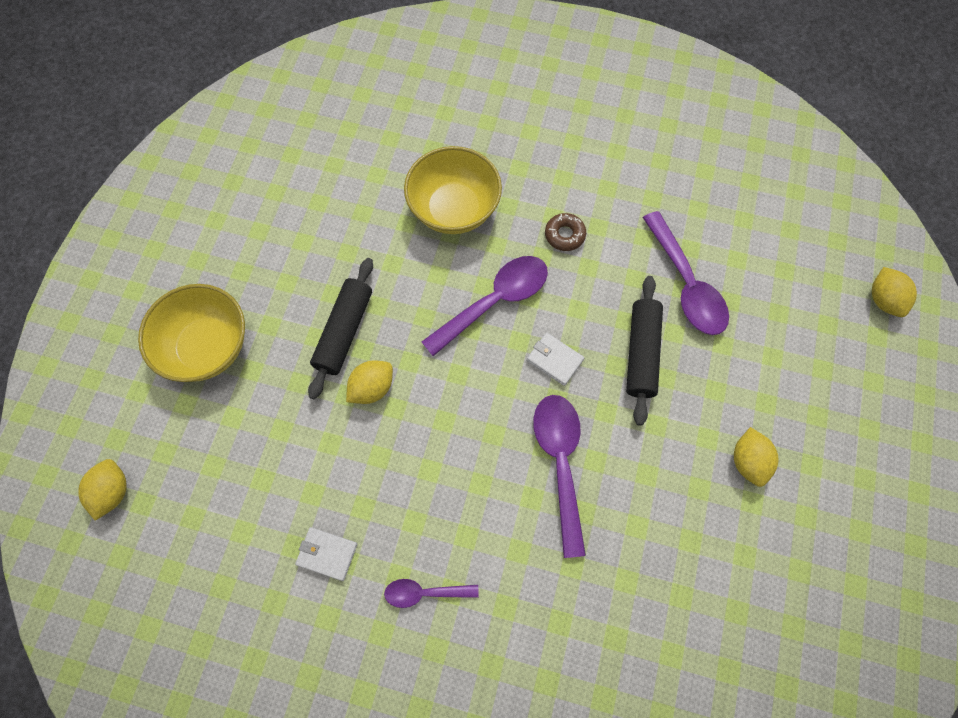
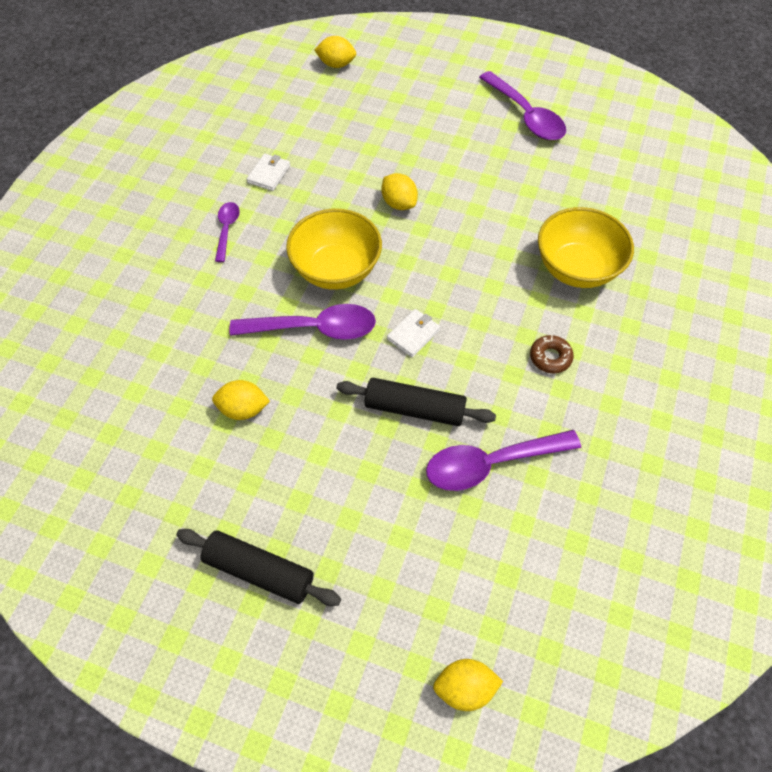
camera: 95 degrees right, 10 degrees down
(207, 347) = (443, 107): yellow bowl -> yellow bowl (336, 270)
(344, 331) = (451, 187): black rolling pin -> black rolling pin (259, 571)
(494, 301) = (476, 293): purple spoon -> purple spoon (526, 116)
(748, 461) = (290, 487): yellow lemon -> yellow lemon (243, 409)

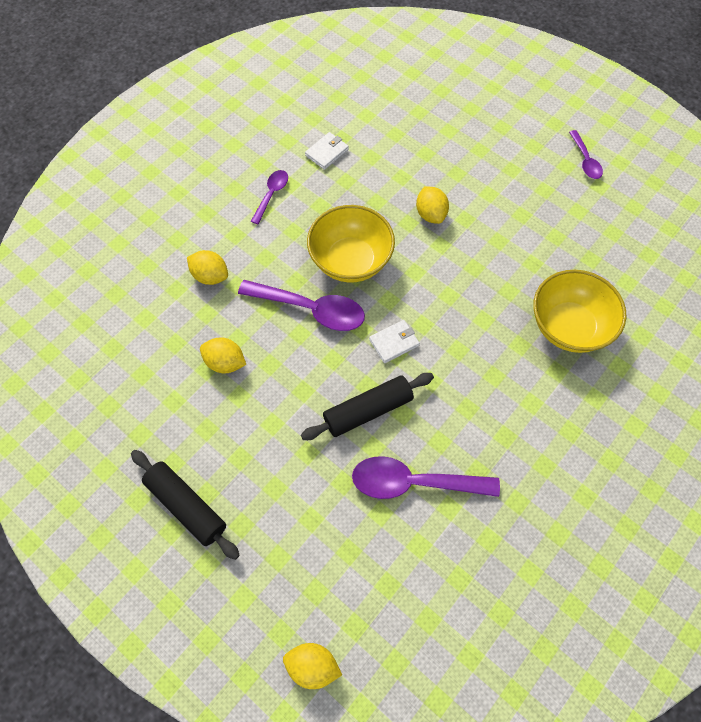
camera: 20 degrees right, 5 degrees up
(336, 64) = (428, 60): yellow lemon -> yellow lemon (210, 276)
(414, 409) = (368, 411): black rolling pin -> black rolling pin turned 60 degrees counterclockwise
(526, 116) = (585, 160): purple spoon -> purple spoon, size x0.55
(550, 357) = (507, 404): brown donut -> none

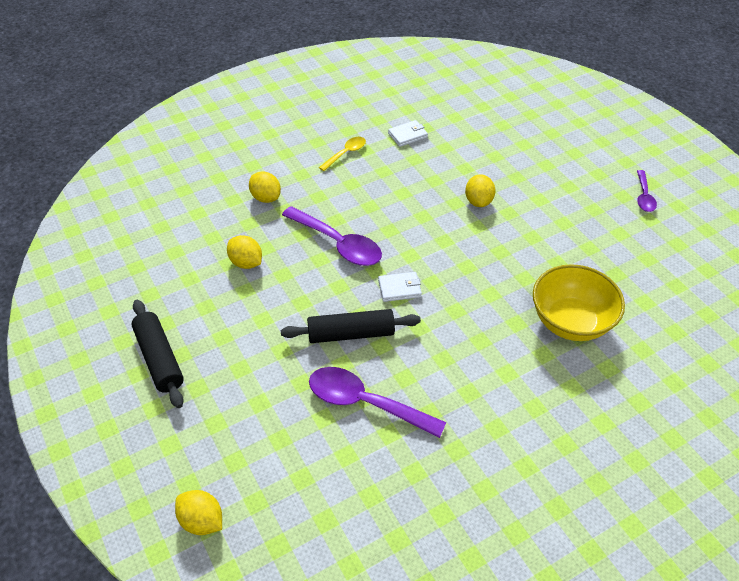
camera: 20 degrees right, 15 degrees down
(271, 195) = (346, 153): purple spoon -> yellow spoon
(350, 261) = (390, 217): yellow bowl -> none

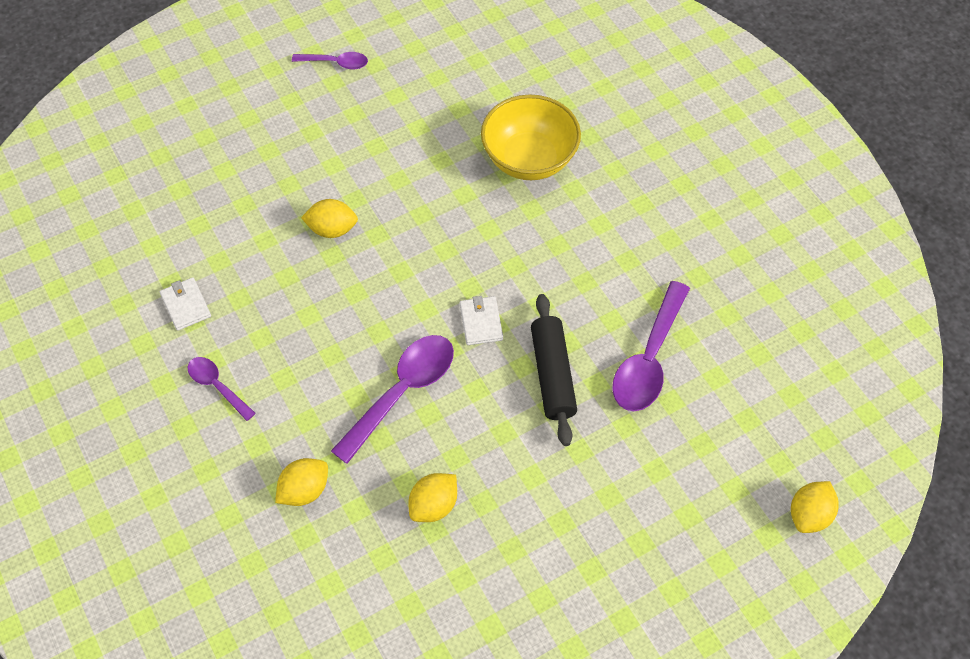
camera: 90 degrees left, 10 degrees up
(159, 359) = (600, 595): black rolling pin -> none
(346, 153) = (217, 386): yellow spoon -> purple spoon

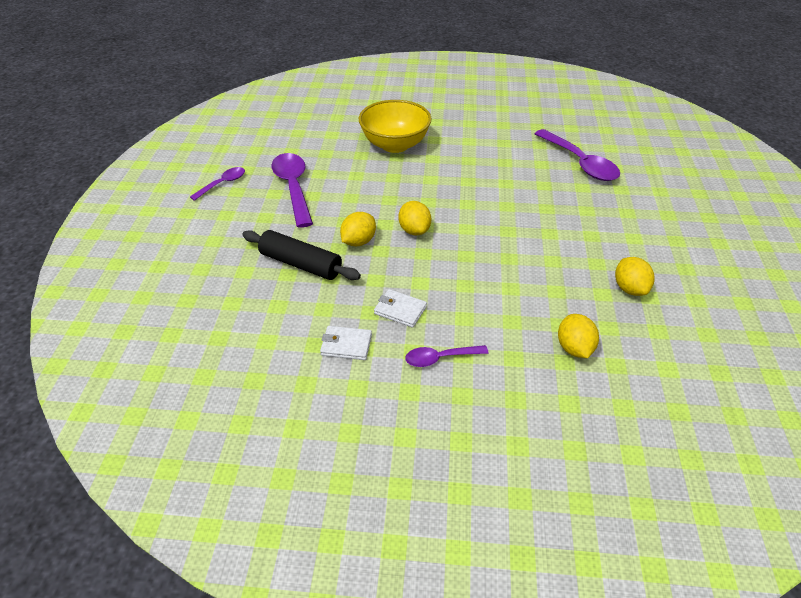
camera: 55 degrees left, 15 degrees down
(402, 392) = (525, 265): purple spoon -> purple spoon (293, 187)
(481, 322) = (499, 210): white wallet -> white wallet (400, 310)
(552, 375) = (563, 200): black rolling pin -> black rolling pin (301, 264)
(809, 515) = (722, 156): yellow lemon -> yellow lemon (414, 230)

